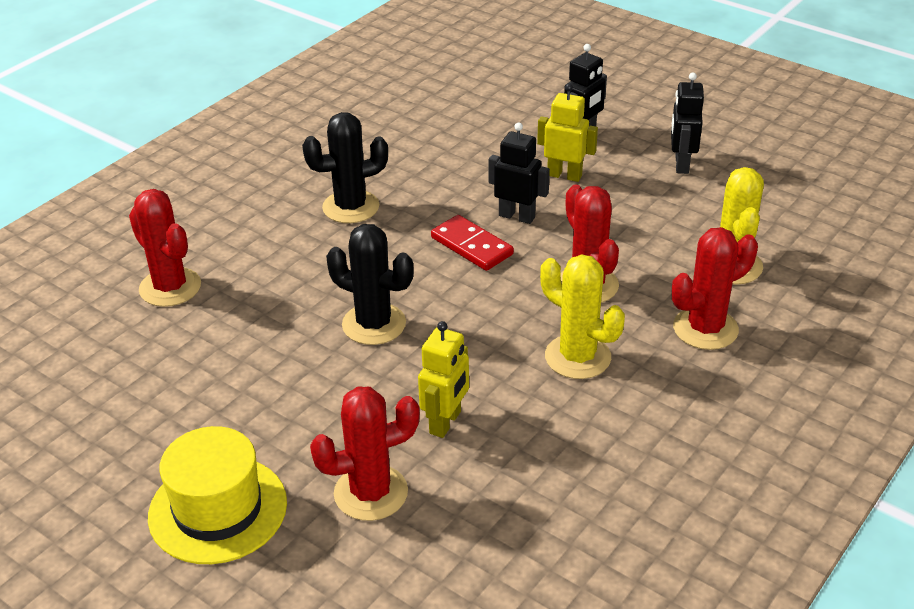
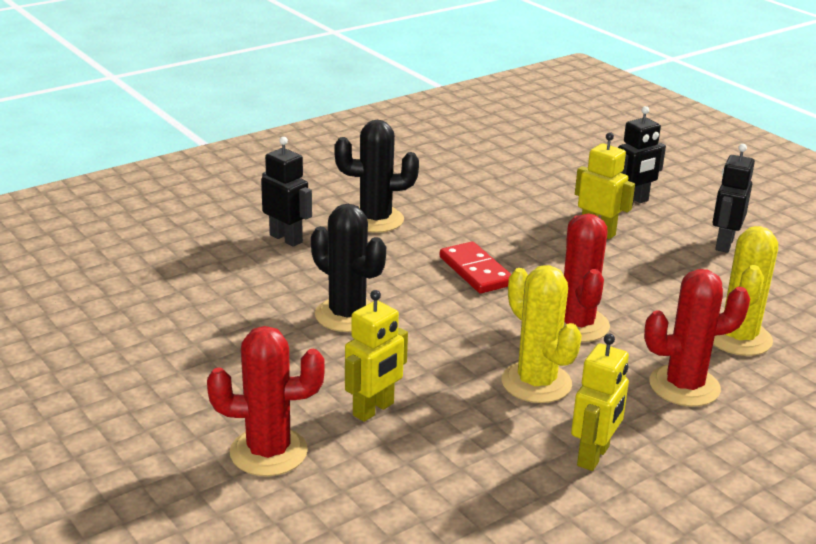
camera: 15 degrees right, 10 degrees down
(170, 287) = (176, 250): red cactus -> none
(218, 509) = (117, 432): yellow hat -> none
(517, 216) = (533, 256): black robot -> black robot (286, 238)
(658, 421) = (593, 456): none -> yellow robot

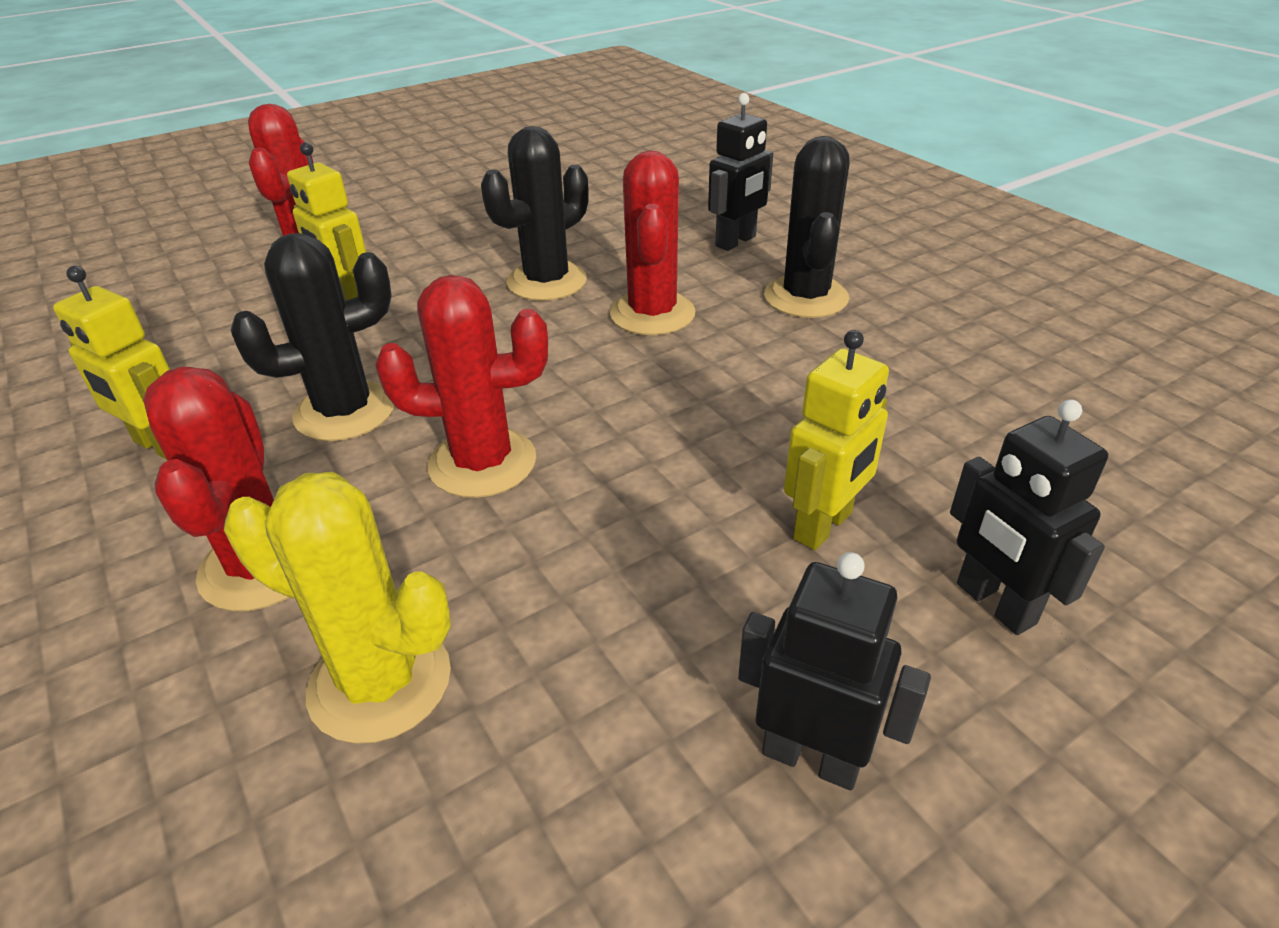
camera: 95 degrees right, 10 degrees up
(398, 272) = (652, 314): none -> red cactus
(475, 271) = (656, 375): red domino -> none
(536, 383) = (345, 411): yellow cactus -> black cactus

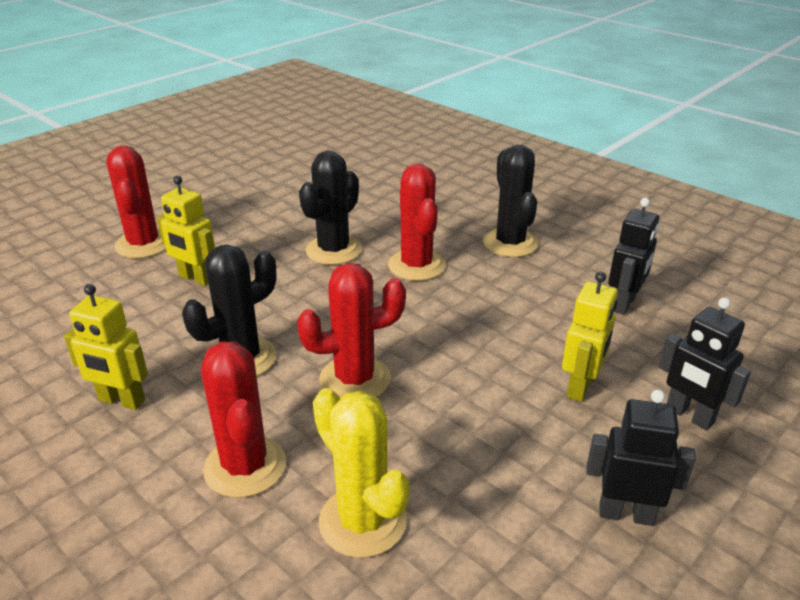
camera: 15 degrees left, 5 degrees down
(380, 682) = (362, 521): yellow cactus -> yellow cactus turned 45 degrees clockwise
(736, 241) = (448, 208): black robot -> black robot (623, 304)

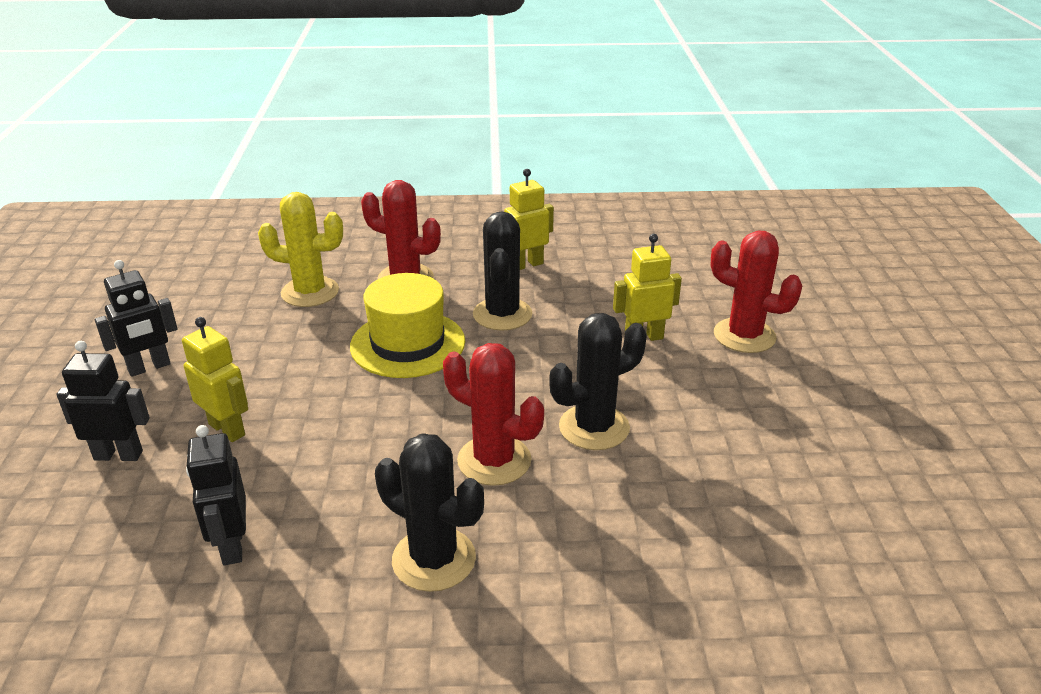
camera: 135 degrees right, 0 degrees up
(333, 250) = (594, 427): black cactus -> black cactus turned 75 degrees clockwise
(355, 379) = (407, 344): red cactus -> yellow hat
(580, 387) = (227, 429): yellow robot -> yellow robot turned 150 degrees clockwise

